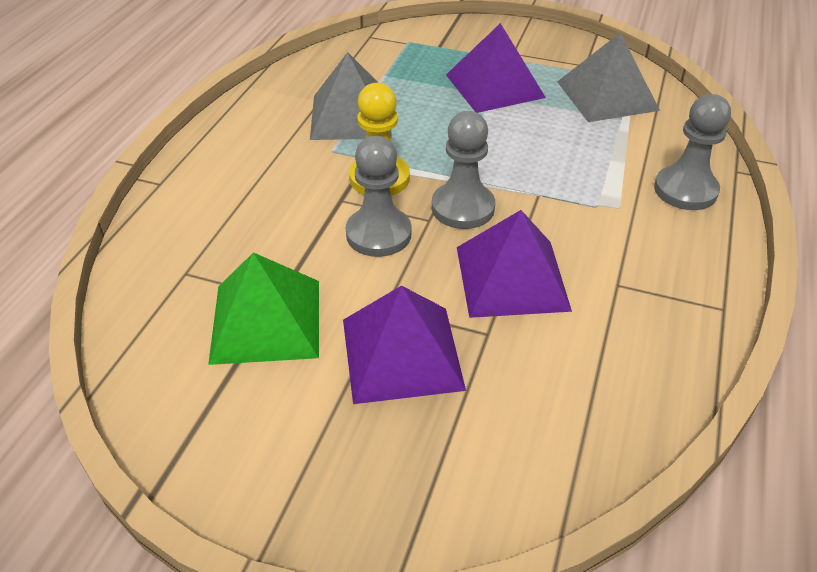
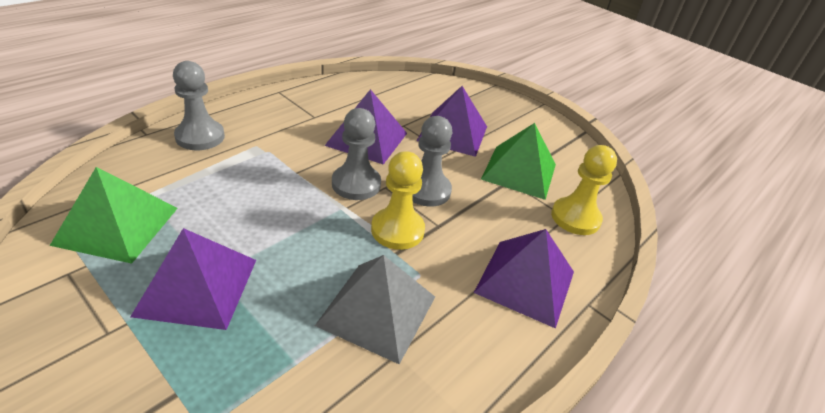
camera: 160 degrees left, 5 degrees down
(173, 275) = (575, 218): none -> yellow pawn
(228, 179) = (525, 281): none -> purple pyramid
(607, 95) = (116, 225): grey pyramid -> green pyramid

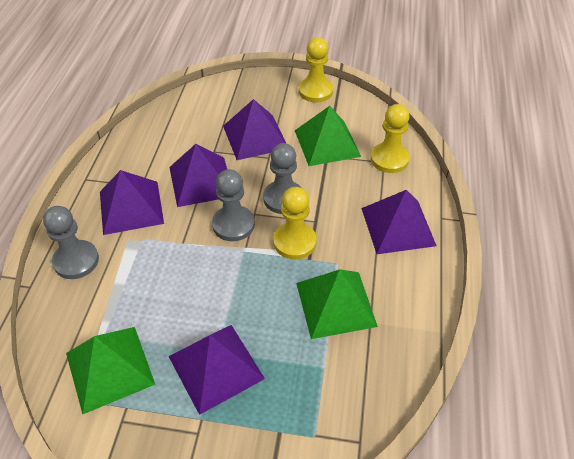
camera: 30 degrees left, 10 degrees up
(288, 126) = (131, 207): none -> purple pyramid
(377, 310) = (335, 304): grey pyramid -> green pyramid
(549, 129) = (315, 91): none -> yellow pawn

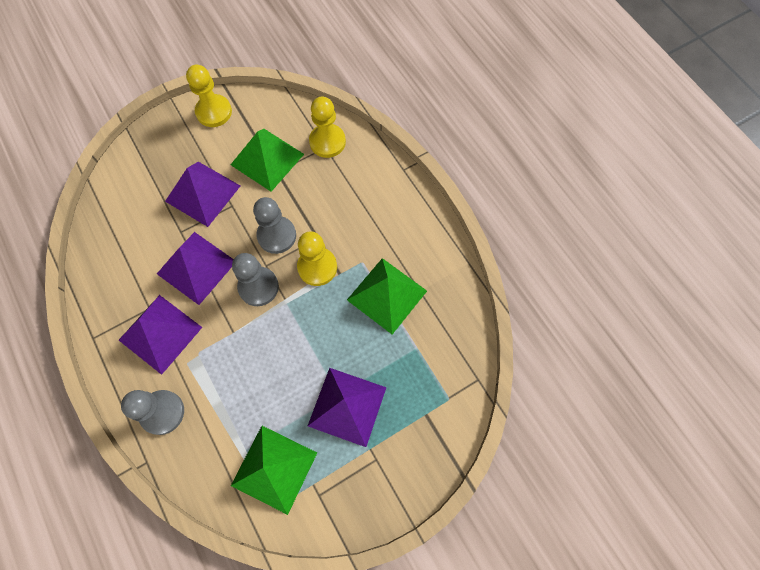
camera: 40 degrees left, 20 degrees up
(398, 226) = (379, 199): purple pyramid -> none

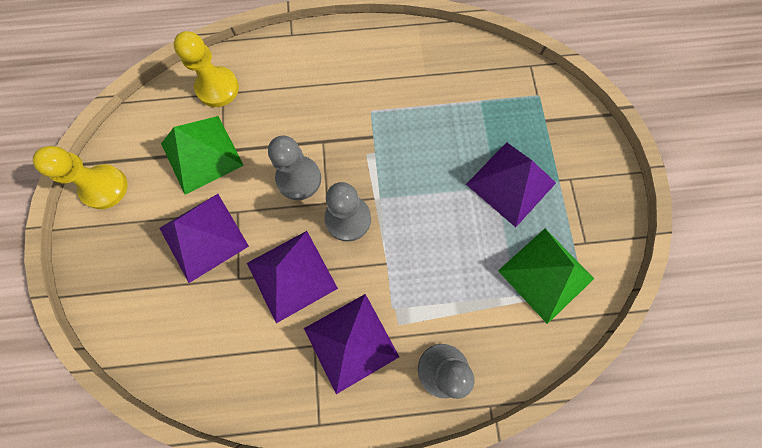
camera: 65 degrees left, 5 degrees up
(317, 267) = (355, 154): yellow pawn -> none
(386, 295) = (416, 104): green pyramid -> none

